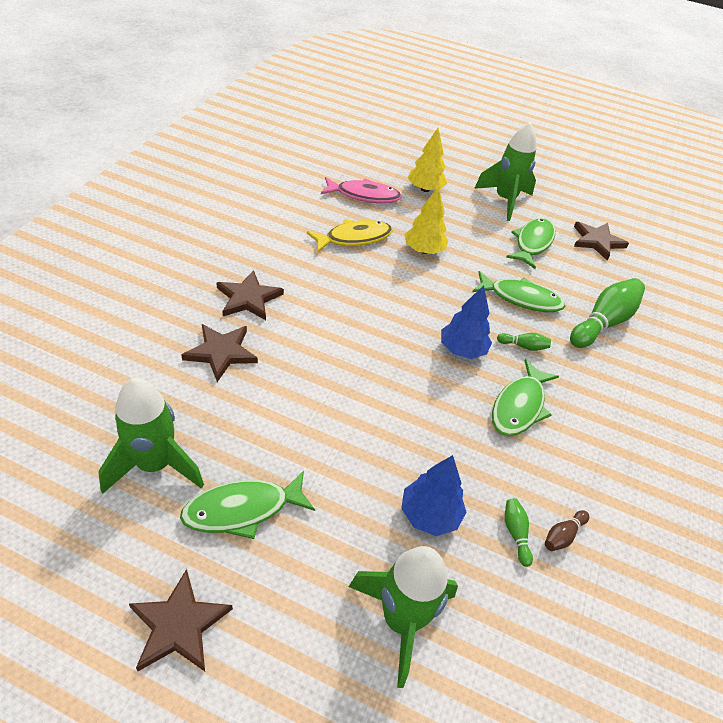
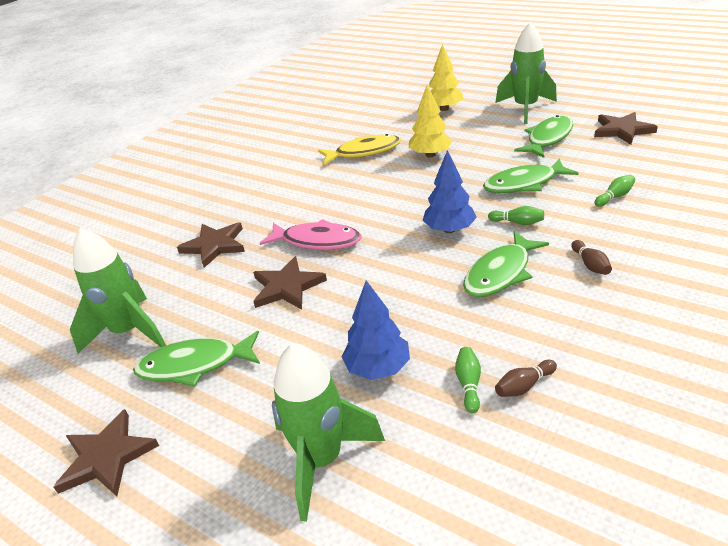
camera: 20 degrees right, 10 degrees down
(248, 298) = (252, 204): brown star -> brown star (287, 287)
(364, 195) = (382, 120): pink fish -> pink fish (317, 241)
(521, 298) = (524, 184): green fish -> green fish turned 135 degrees clockwise
(595, 401) = (590, 265): none -> brown bowling pin
(603, 322) = (614, 197): green bowling pin -> green bowling pin, size x0.45

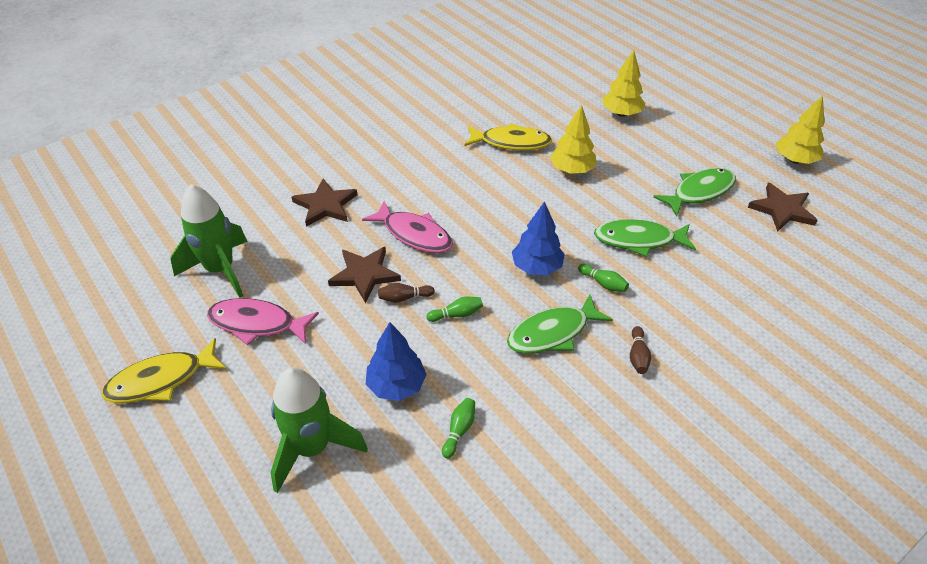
camera: 15 degrees right, 10 degrees up
(106, 457) = (161, 380): brown star -> yellow fish
(195, 365) = (257, 324): green fish -> pink fish
(524, 386) = (502, 450): brown bowling pin -> brown bowling pin (404, 298)
(525, 108) = (703, 143): green rocket -> none
(605, 99) = (794, 160): none -> yellow tree
(614, 197) = (714, 289): green bowling pin -> green bowling pin (457, 314)

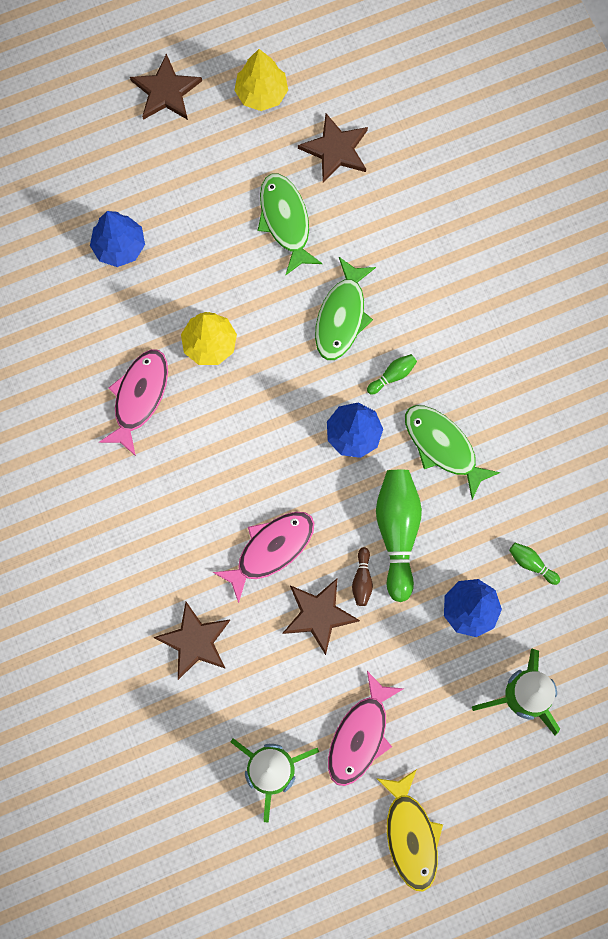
camera: 75 degrees left, 30 degrees up
(457, 314) = (397, 532): green bowling pin -> green bowling pin, size x2.21
(511, 142) = (139, 397): yellow fish -> pink fish
(552, 333) = (443, 447): green fish -> green fish turned 150 degrees clockwise
(621, 113) = (119, 246): yellow tree -> blue tree
(638, 356) = (489, 378): brown bowling pin -> none
(755, 113) = (166, 91): none -> brown star

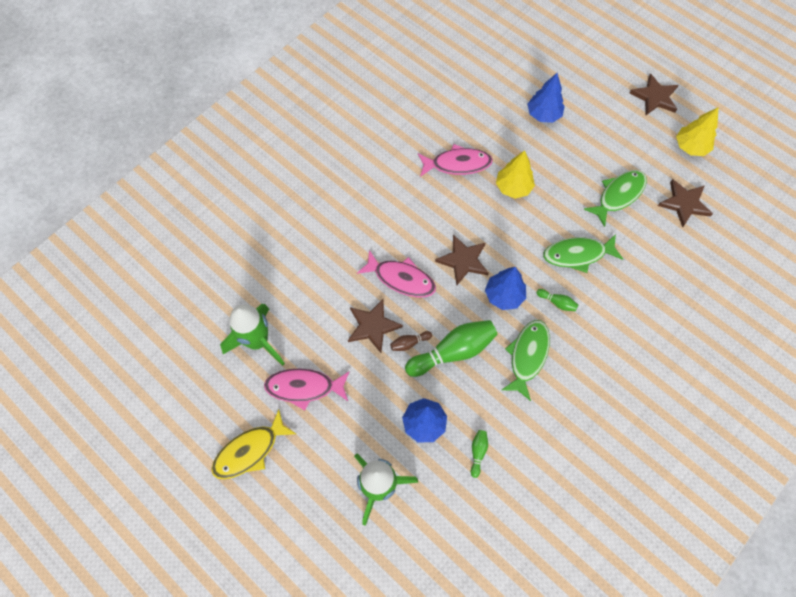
camera: 65 degrees right, 10 degrees down
(195, 641) = (321, 260): brown star -> brown star (463, 260)

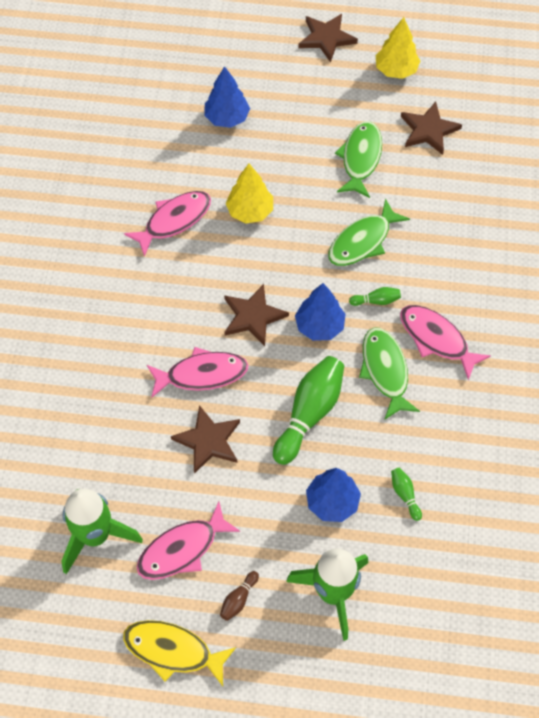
camera: 35 degrees left, 5 degrees down
(250, 451) = (173, 651): yellow fish -> yellow fish turned 90 degrees clockwise
(409, 343) = (259, 433): brown bowling pin -> brown bowling pin (238, 599)
(581, 357) = (436, 339): none -> pink fish

